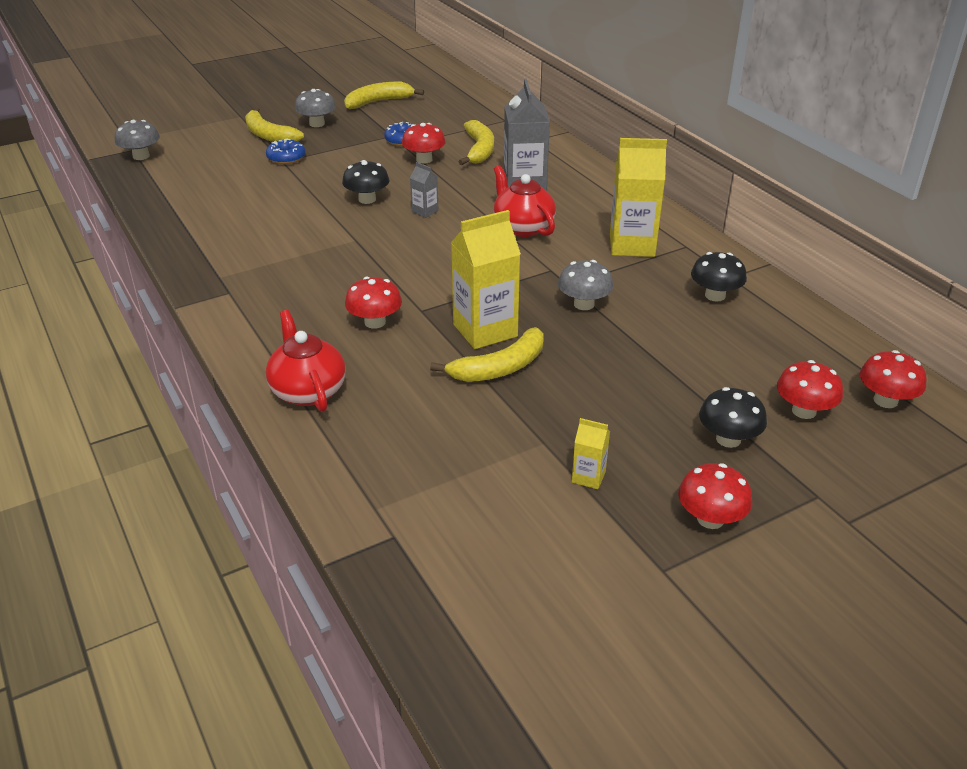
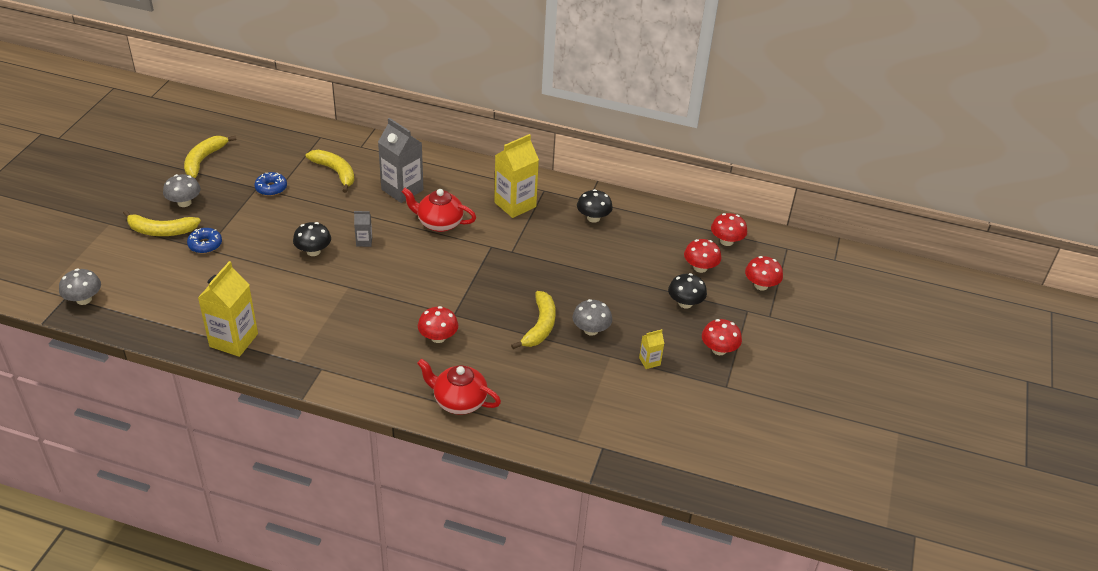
camera: 45 degrees left, 5 degrees up
(424, 159) = (308, 198): red mushroom -> red mushroom (761, 285)
(485, 330) = (504, 307): yellow carton -> yellow carton (233, 340)
(584, 304) = (535, 260): grey mushroom -> grey mushroom (591, 330)

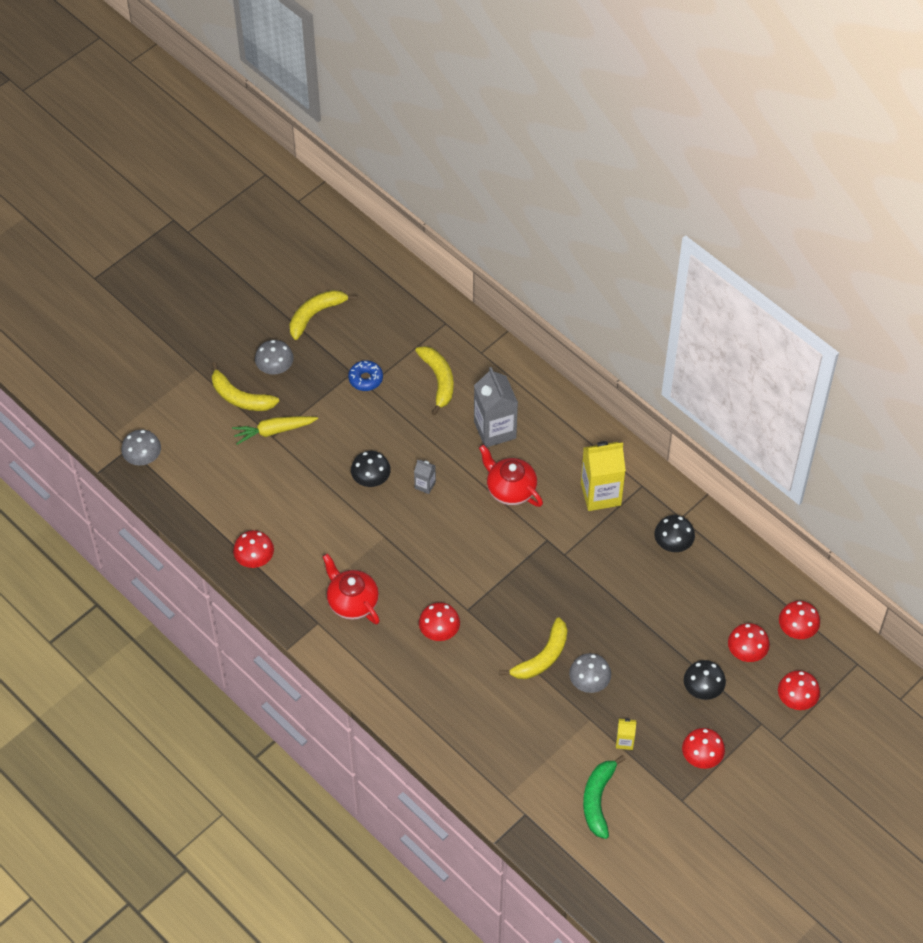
camera: 30 degrees right, 15 degrees up
(205, 245) = (274, 431): blue donut -> yellow carrot
(233, 340) = (254, 558): yellow carton -> red mushroom
(459, 401) = (423, 710): red teapot -> red teapot (352, 602)
(657, 412) = (598, 800): none -> green banana

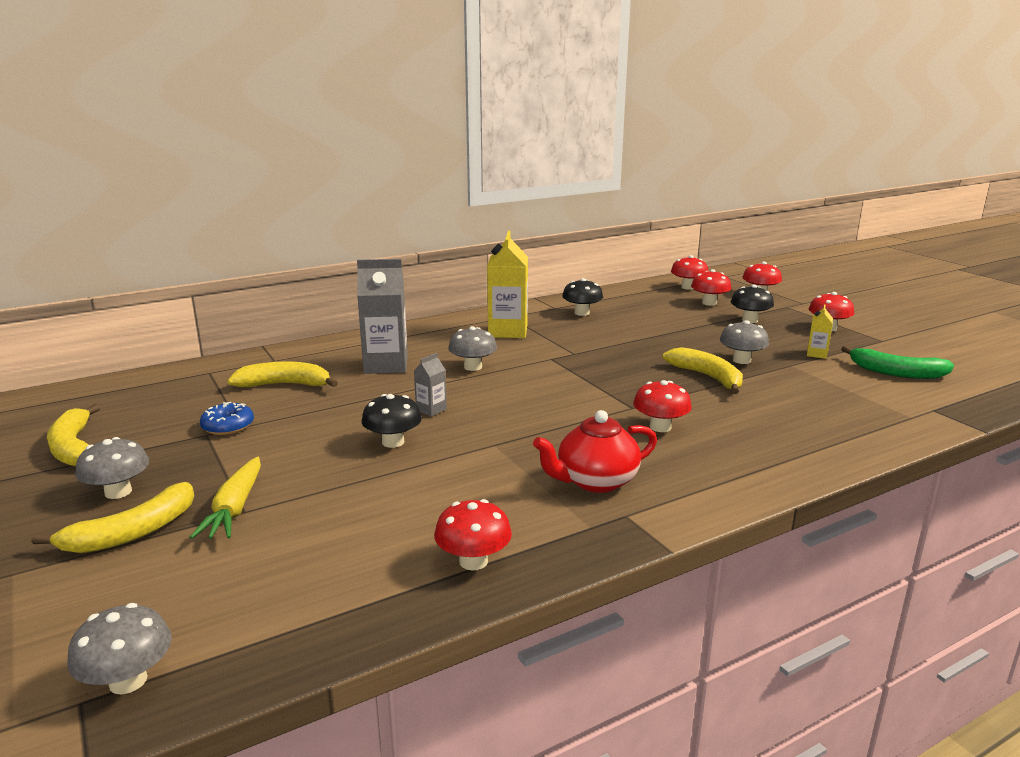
camera: 75 degrees left, 35 degrees down
(510, 489) = (473, 367): red teapot -> grey mushroom

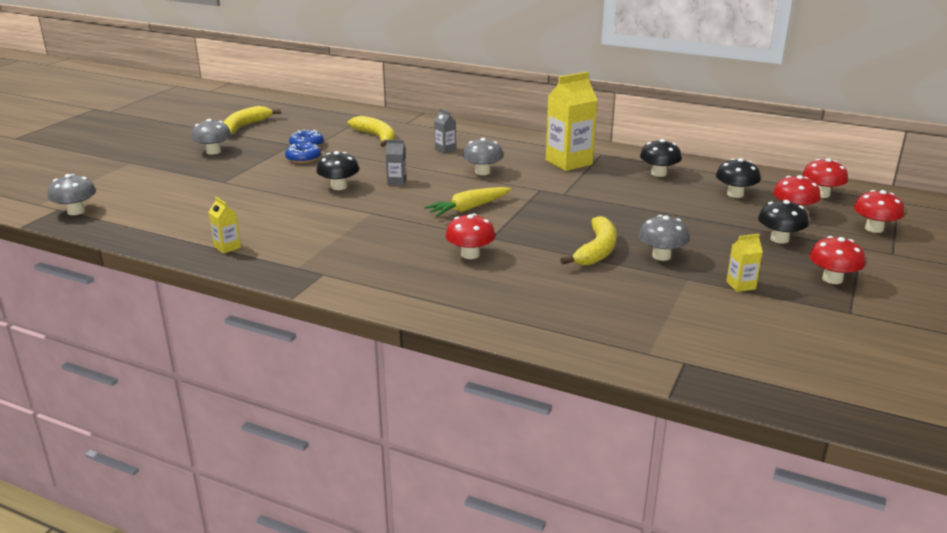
camera: 55 degrees right, 5 degrees up
(132, 533) = (181, 168): yellow banana -> none
(235, 508) = (223, 179): yellow carrot -> yellow carrot (468, 208)
(268, 439) = (303, 158): none -> blue donut
(386, 365) = (445, 149): grey carton -> grey carton, size x0.47
(473, 561) = (227, 247): red mushroom -> yellow carton
(595, 481) = (357, 254): red teapot -> none
(656, 306) = (735, 194): none -> black mushroom
(896, 373) = (759, 332): green banana -> none

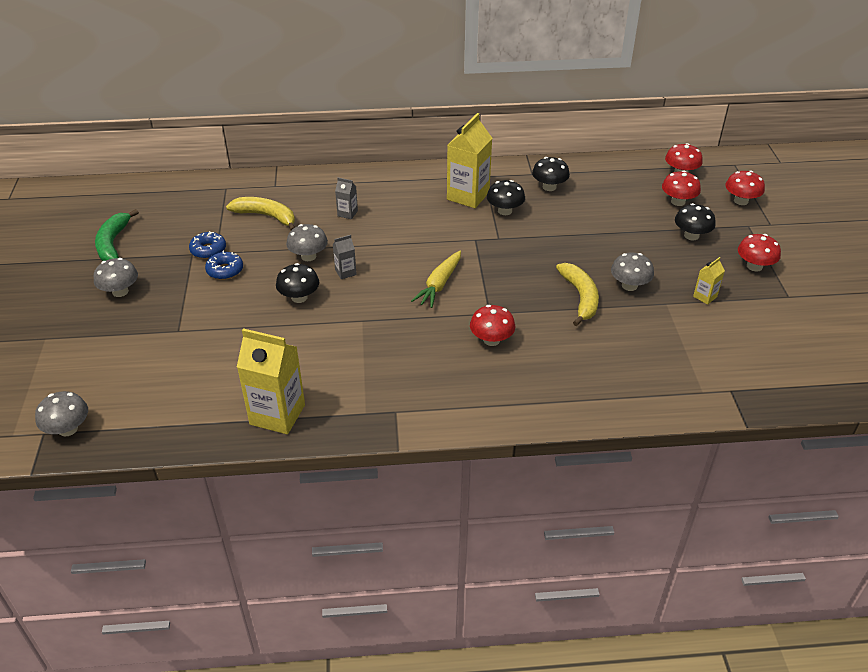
camera: 30 degrees left, 15 degrees up
(227, 247) = (277, 414): yellow carton -> yellow carton, size x2.12
(244, 127) = (113, 243): yellow banana -> green banana
(482, 172) = (408, 233): grey mushroom -> grey mushroom (308, 256)
(735, 194) = (623, 194): black mushroom -> black mushroom (505, 211)

